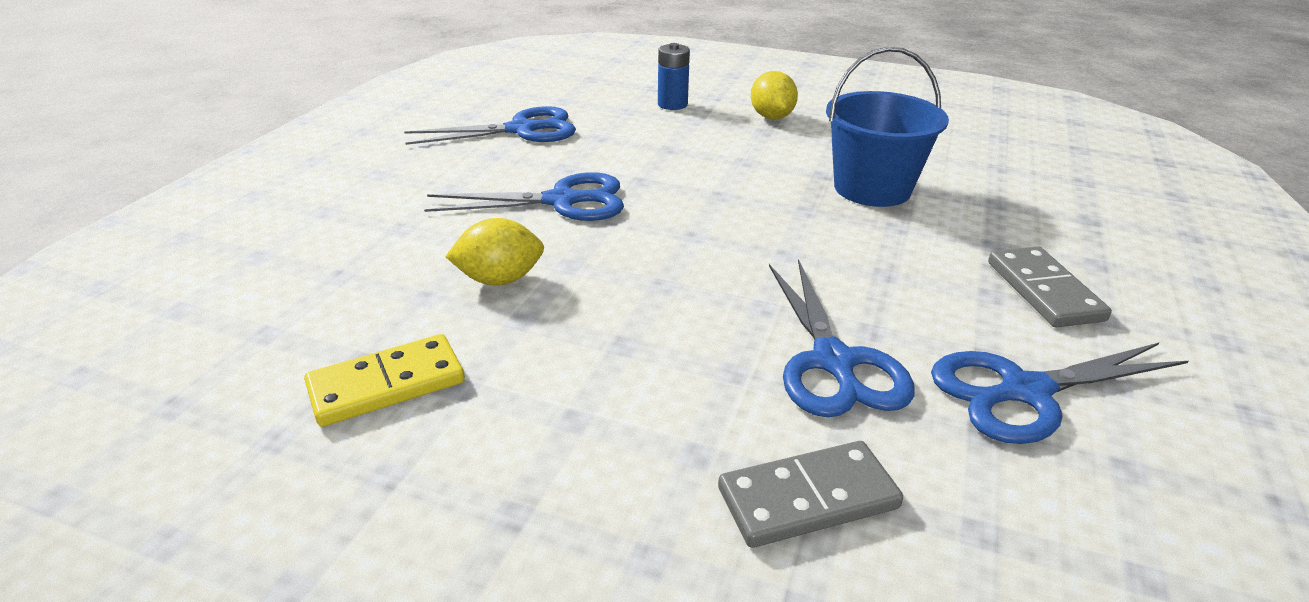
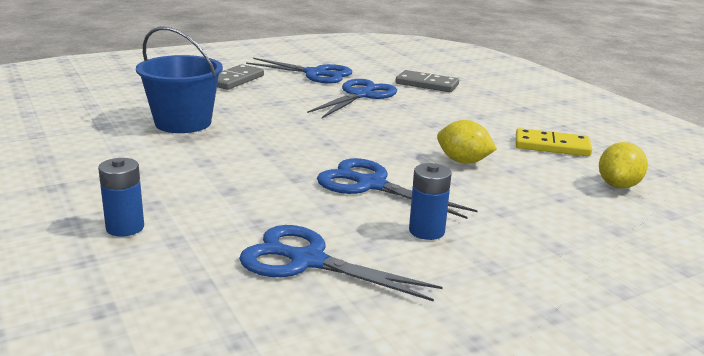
camera: 140 degrees left, 10 degrees down
(458, 180) = (426, 231): none -> blue battery
(771, 117) = (94, 180): yellow lemon -> yellow lemon (618, 185)

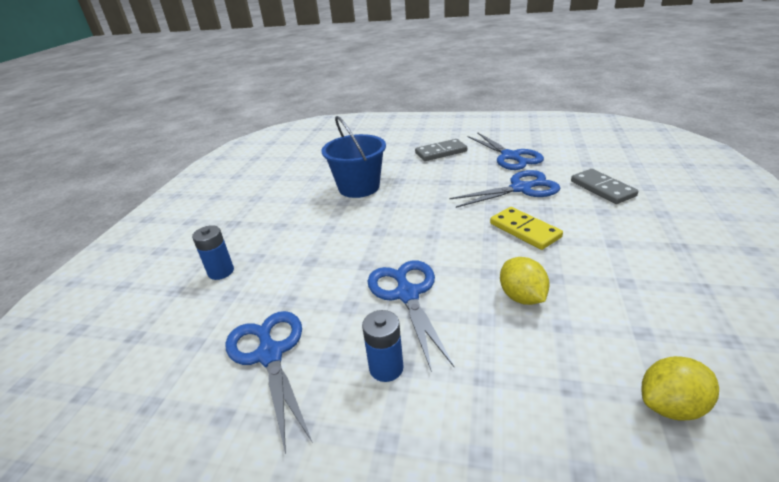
camera: 45 degrees right, 10 degrees up
(552, 146) = (650, 311): yellow domino -> yellow domino (524, 230)

